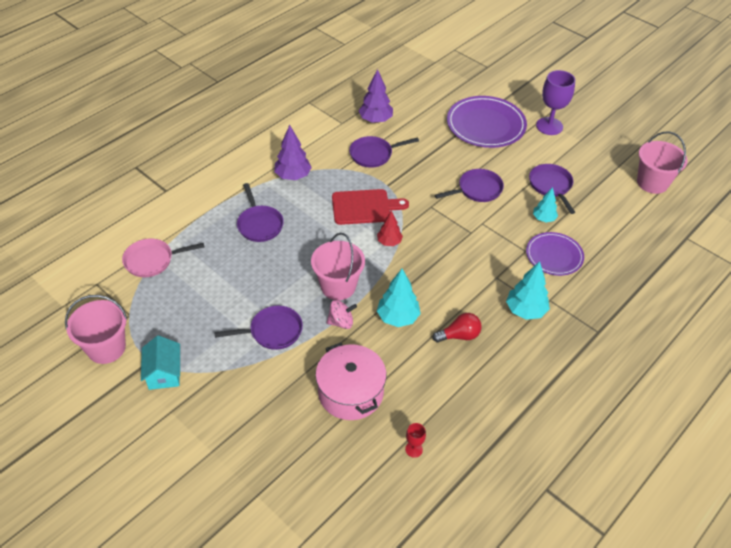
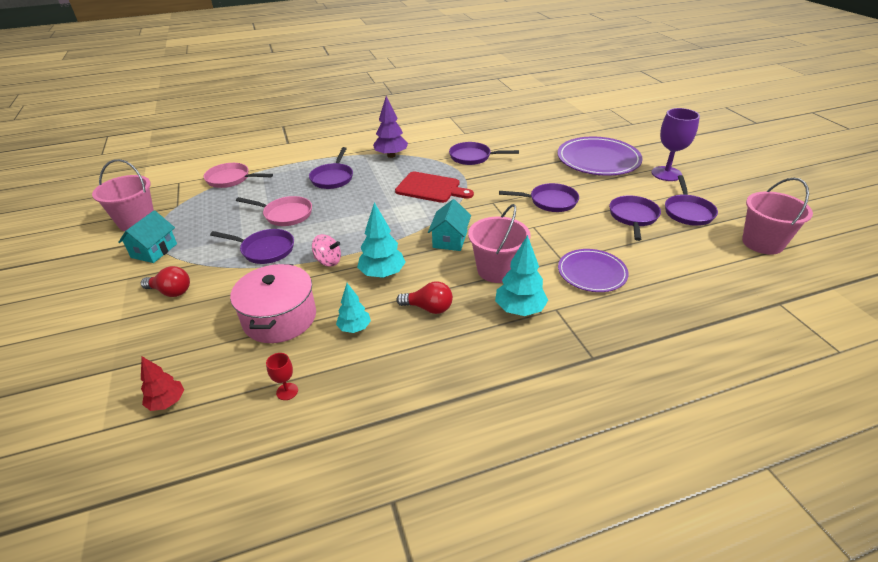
camera: 30 degrees right, 10 degrees down
(229, 407) = (171, 292): none -> red light bulb
(254, 285) = (285, 214): none -> pink pan
(338, 286) = (352, 235): pink bucket -> pink bucket (497, 270)
(375, 120) = (495, 137): purple tree -> none
(389, 242) = (429, 217): red tree -> red tree (167, 402)
(425, 261) = (450, 239): none -> turquoise house
(543, 219) = (604, 240): turquoise tree -> turquoise tree (354, 328)
(587, 166) = (688, 212): none -> purple pan

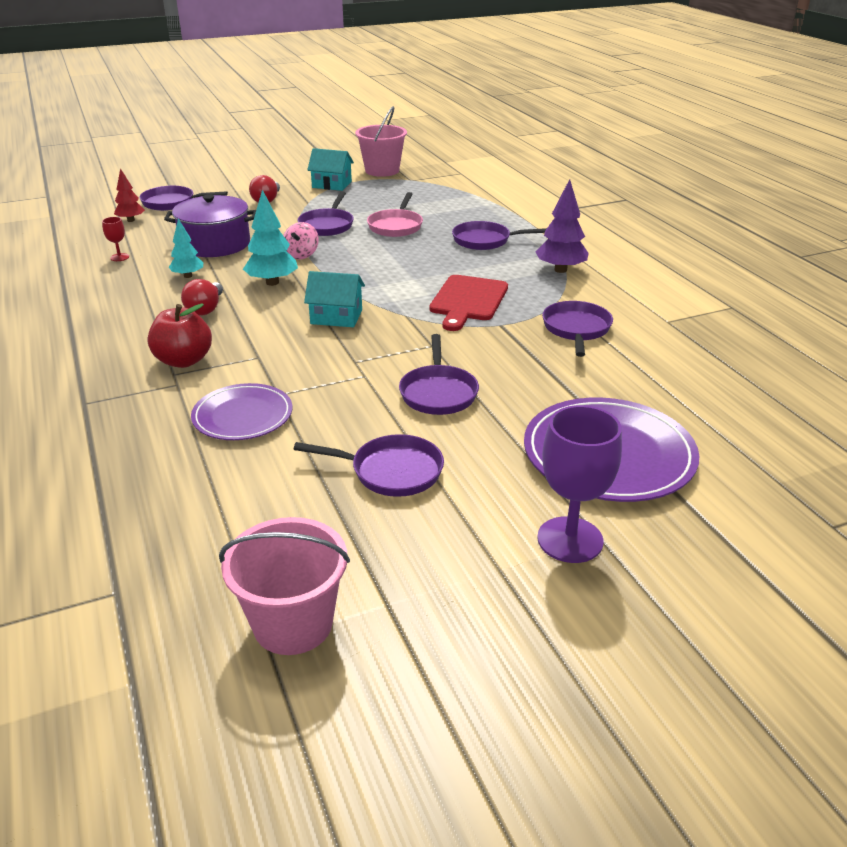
camera: 85 degrees right, 5 degrees down
(231, 179) = (472, 193): pink pan -> none
(280, 318) = (215, 244): pink pot -> purple pot
(497, 270) = (265, 347): pink bucket -> none
(520, 310) = (184, 360): turquoise tree -> red apple
(688, 212) = (410, 542): purple pan -> purple pan (172, 203)

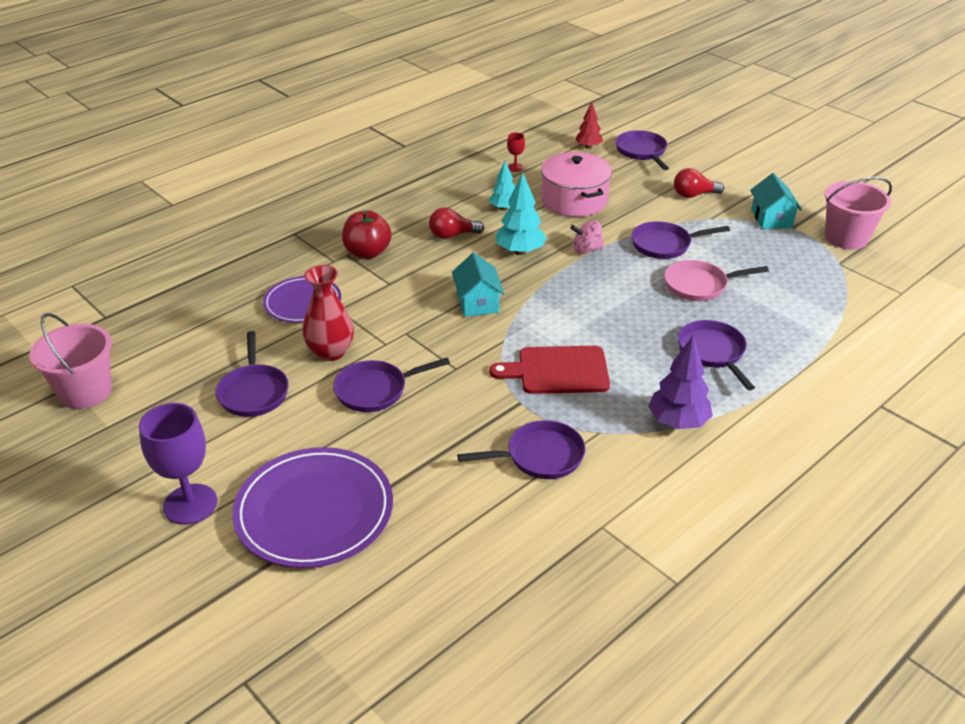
camera: 70 degrees right, 5 degrees up
(215, 244) = (574, 200): purple pot -> pink pot
(353, 410) = (330, 352): none -> red vase

